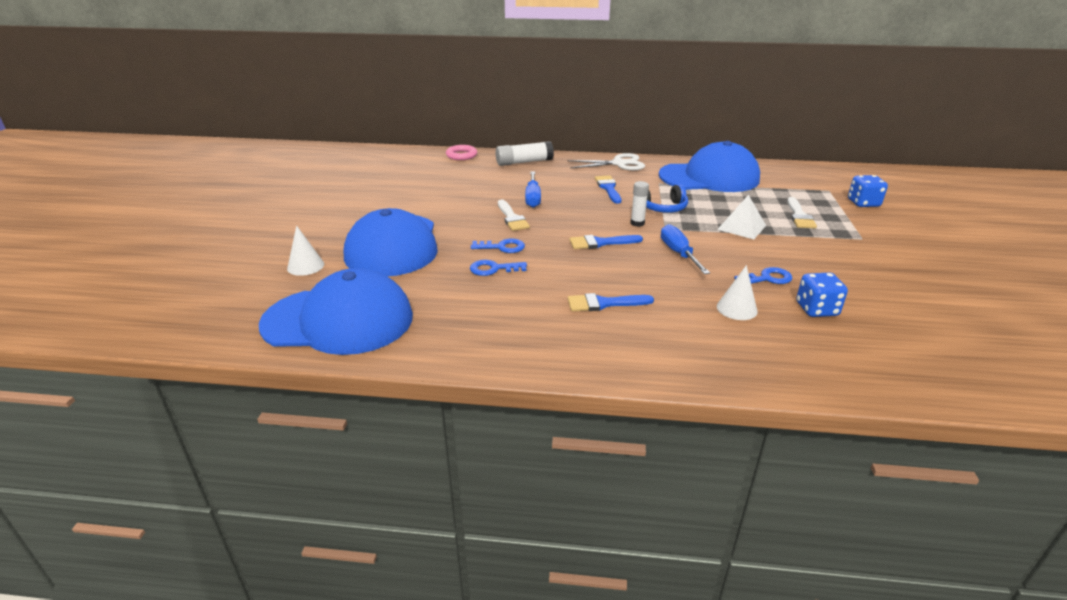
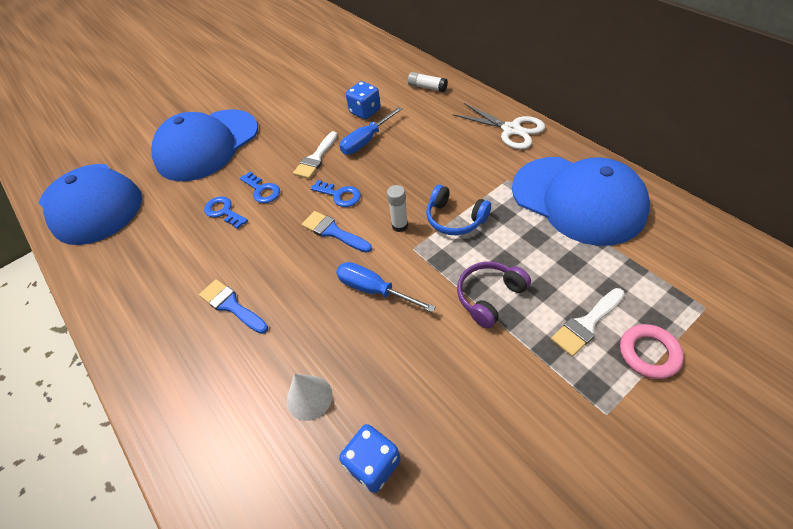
camera: 50 degrees right, 20 degrees up
(305, 266) = (142, 138): white cone -> none
(461, 155) = (390, 56): pink ring -> pink ring (649, 353)
(524, 162) = (427, 87): white glue stick -> white glue stick, size x0.63
(608, 188) = (447, 161): blue brush -> none
(678, 253) = (373, 289): blue screwdriver -> blue screwdriver turned 90 degrees counterclockwise
(741, 227) = (489, 296): white pyramid -> purple headphones
(767, 278) = (397, 385): blue key -> blue key (340, 195)
(863, 203) = (720, 360): blue dice -> blue dice (365, 111)

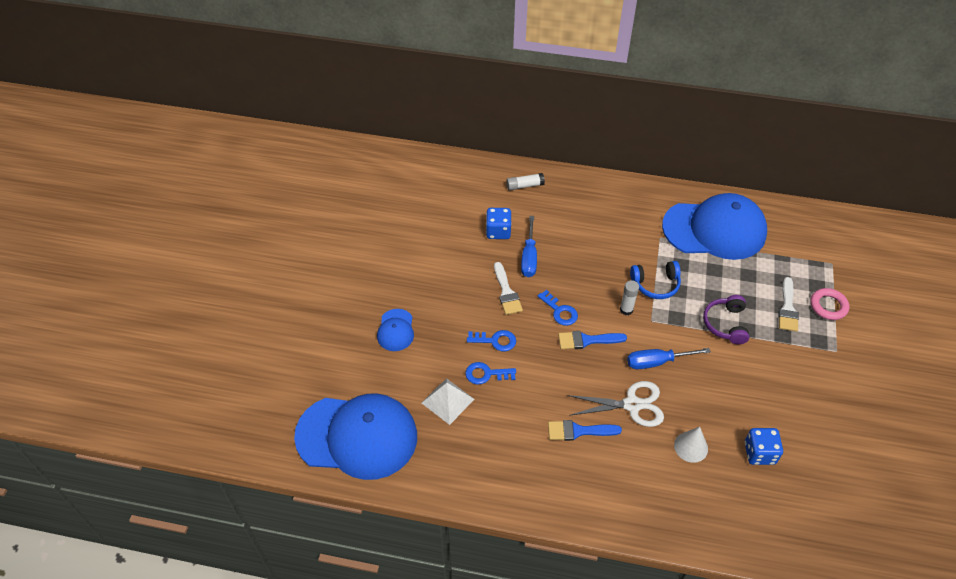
camera: 45 degrees left, 0 degrees up
(173, 215) = (447, 401): none -> white pyramid
(207, 145) = (396, 330): blue cap -> blue cap, size x0.45
(340, 195) = (560, 311): blue key -> blue key turned 60 degrees clockwise
(511, 129) = (624, 195): white scissors -> white scissors (632, 405)

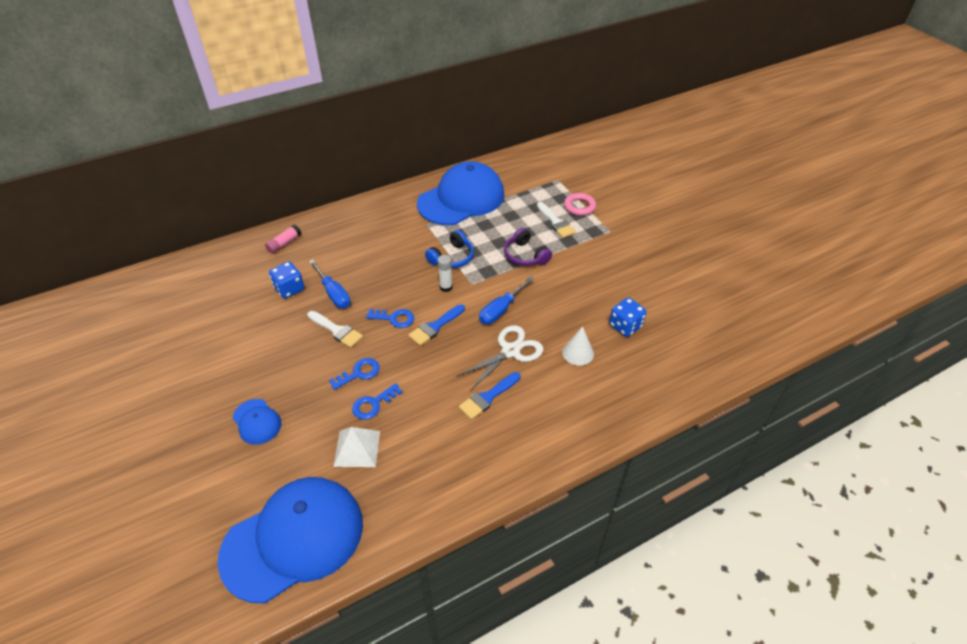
camera: 40 degrees left, 5 degrees down
(525, 186) = (284, 243): white glue stick -> pink glue stick

